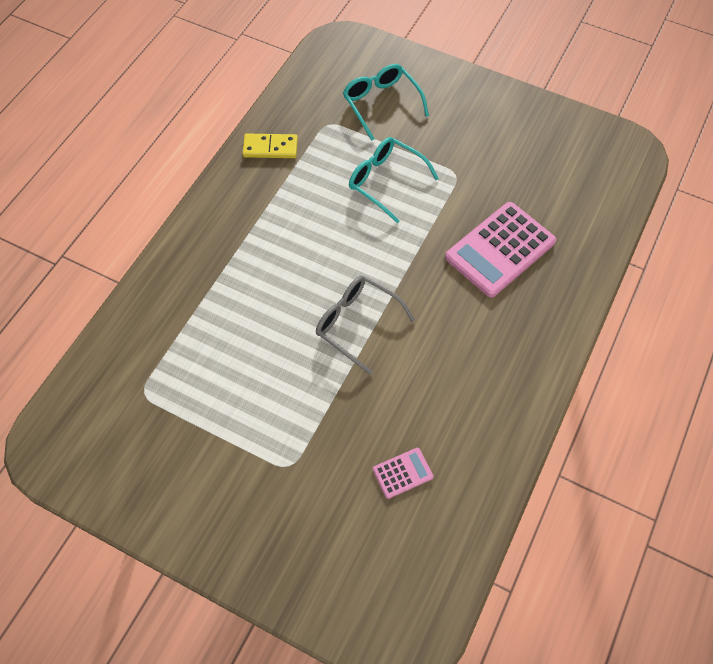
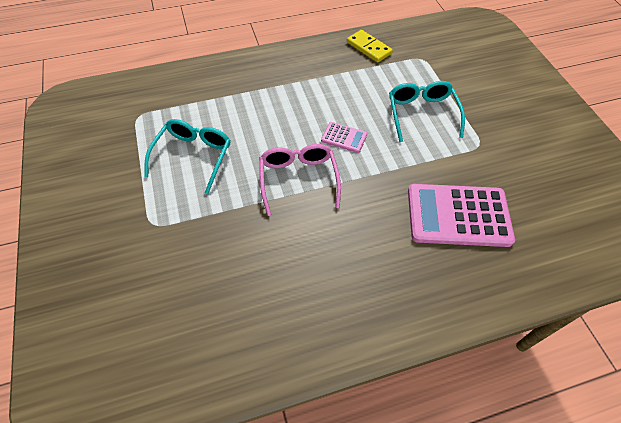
camera: 45 degrees right, 5 degrees down
(356, 323) = (298, 179): grey glasses -> pink glasses
(381, 103) = (473, 70): turquoise glasses -> turquoise glasses (193, 156)
(402, 473) = (209, 297): pink calculator -> pink calculator (344, 137)

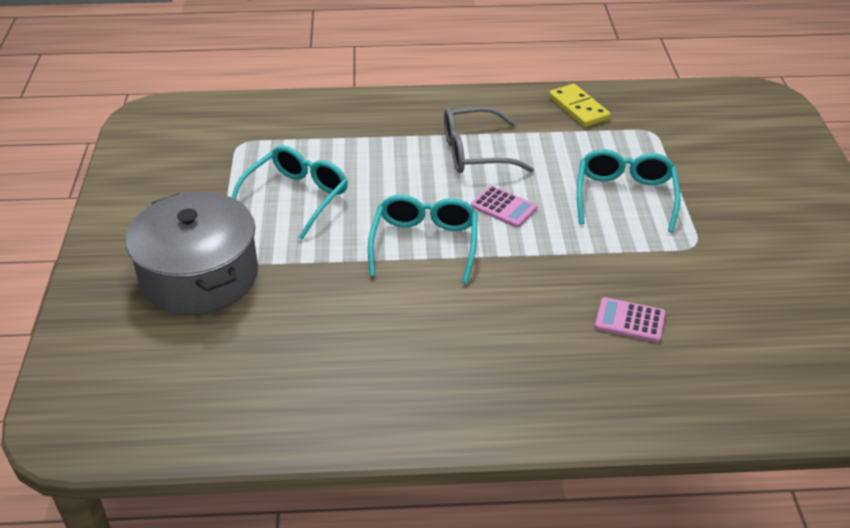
camera: 15 degrees right, 15 degrees down
(138, 242) = (199, 276): none -> grey pot
(298, 179) = (425, 244): pink glasses -> turquoise glasses
(310, 96) = (475, 153): none -> grey glasses
(458, 215) = (630, 320): pink calculator -> pink calculator, size x0.47

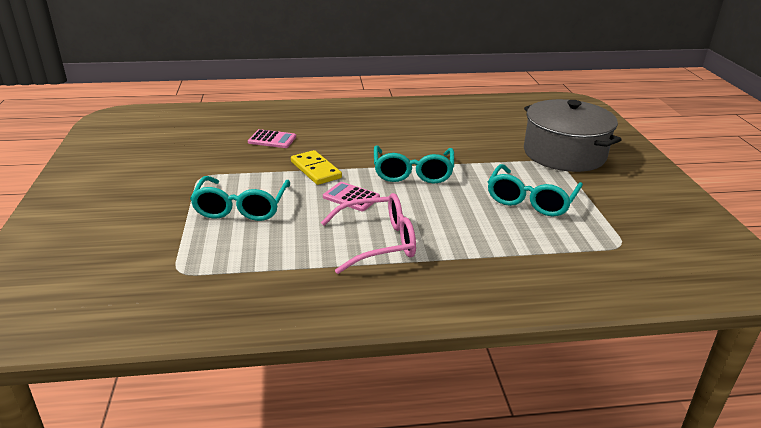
camera: 175 degrees right, 10 degrees down
(475, 153) = (378, 242): grey glasses -> pink glasses
(579, 108) = (253, 300): yellow domino -> yellow domino (315, 170)

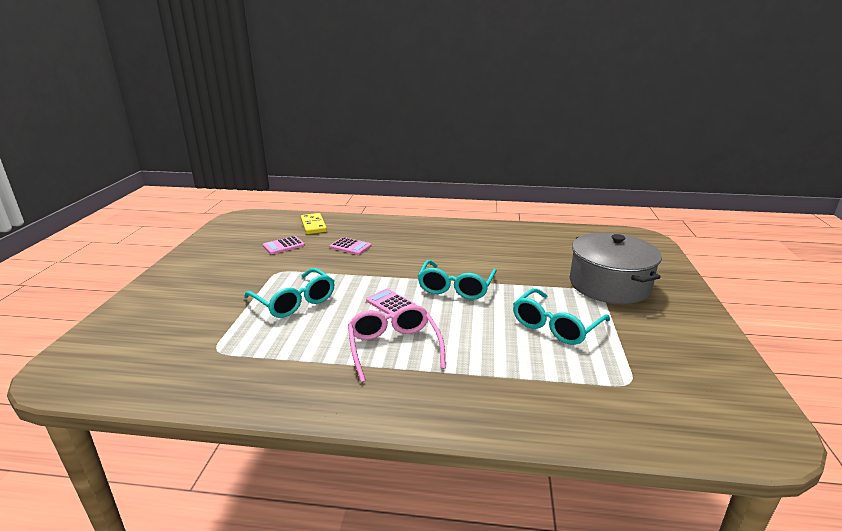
camera: 15 degrees right, 5 degrees down
(190, 146) = (283, 246): none -> pink calculator
(241, 208) = (295, 302): turquoise glasses -> turquoise glasses turned 60 degrees counterclockwise
(315, 170) = (372, 276): yellow domino -> yellow domino (313, 225)
(378, 242) = (393, 347): pink glasses -> pink glasses turned 105 degrees counterclockwise

